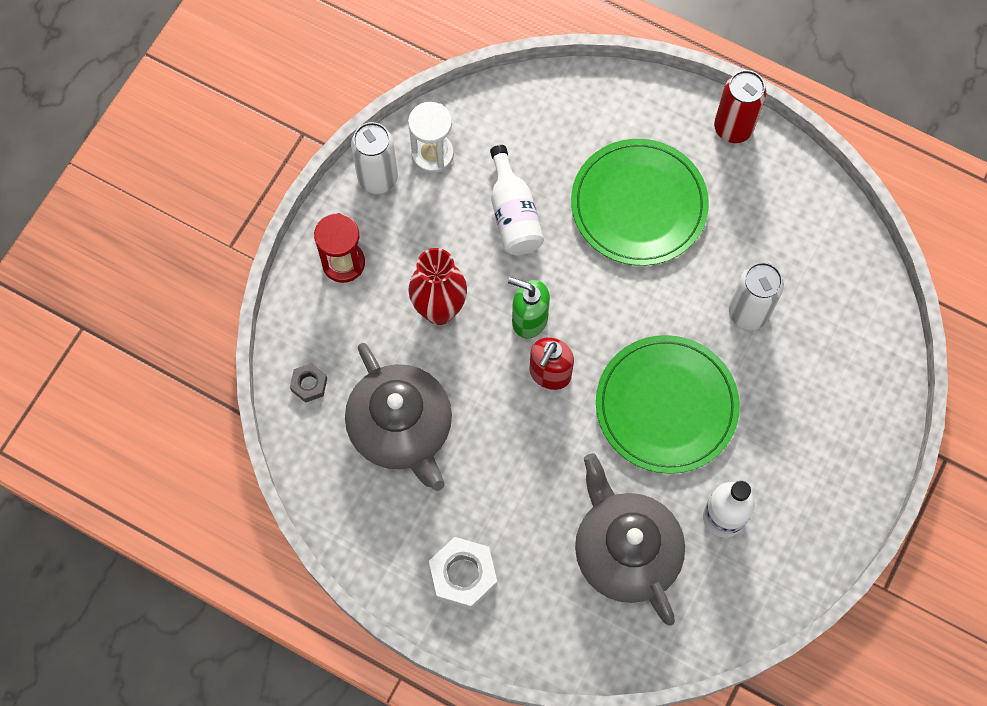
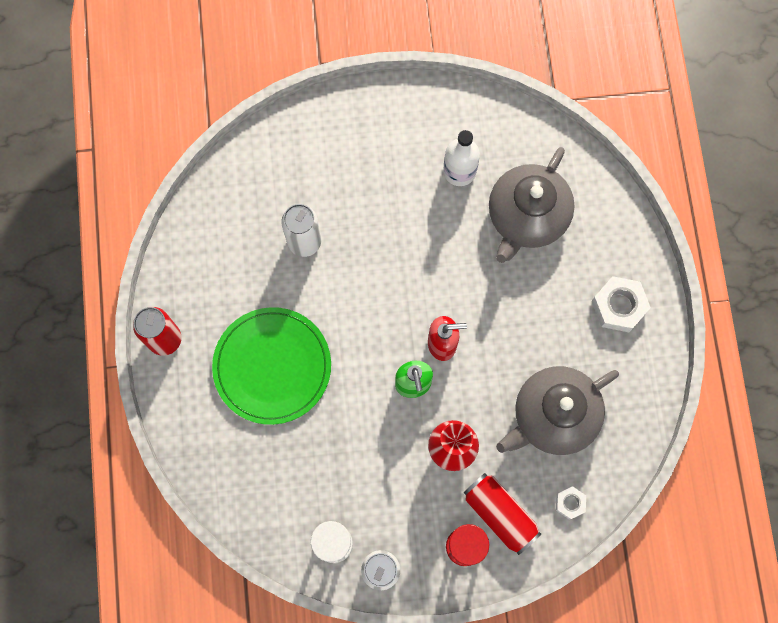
camera: 125 degrees left, 5 degrees up
(309, 384) = (570, 503): grey nut -> white nut
(348, 314) = (500, 514): none -> red can
(401, 428) = (553, 416): grey teapot -> grey teapot turned 150 degrees counterclockwise
(513, 214) = (340, 450): white bottle -> none
(666, 406) = (410, 253): green plate -> none

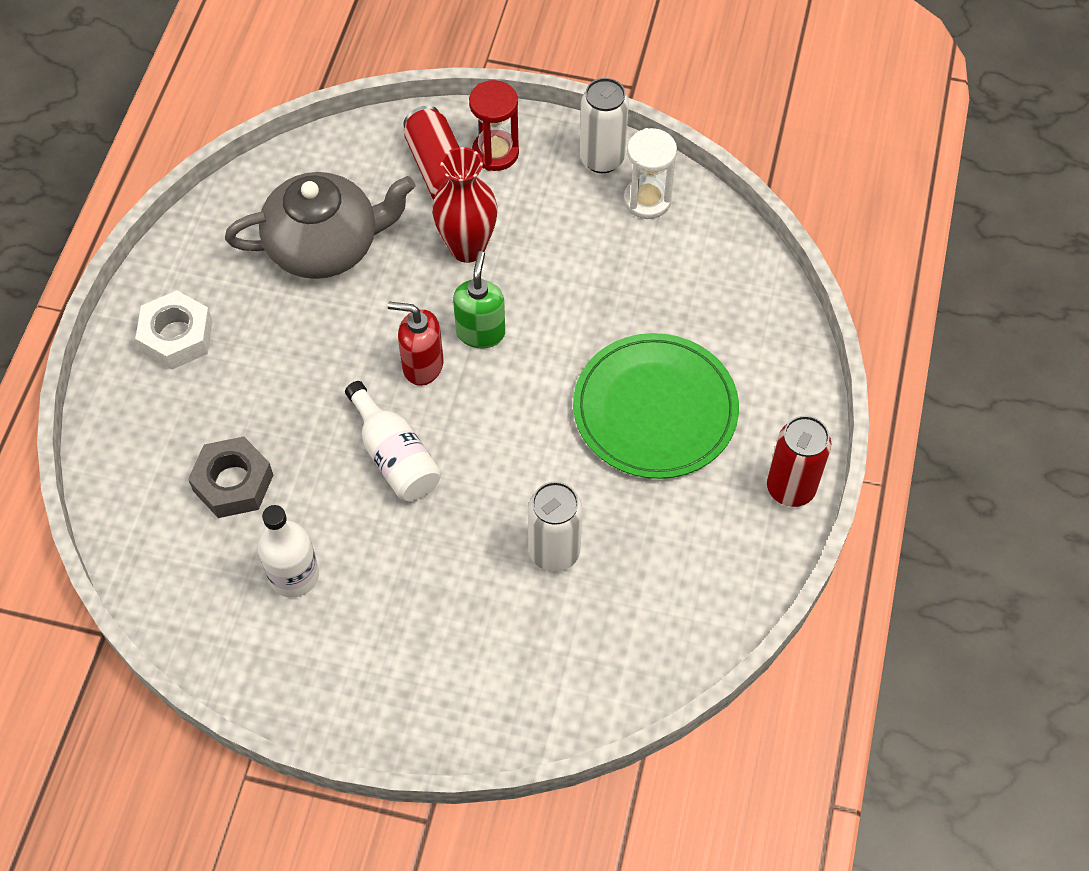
camera: 160 degrees left, 15 degrees down
(432, 271) = (395, 456): none -> white bottle
(526, 216) = (233, 483): grey teapot -> grey nut
(570, 503) = (353, 156): white nut -> none

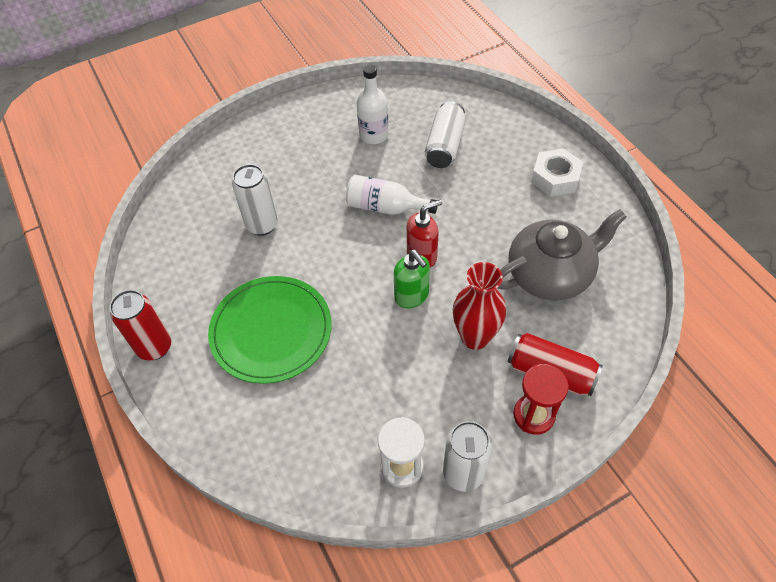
camera: 140 degrees right, 5 degrees down
(233, 483) = (444, 145): grey nut -> white can
(325, 246) = (550, 274): grey teapot -> grey teapot turned 150 degrees counterclockwise

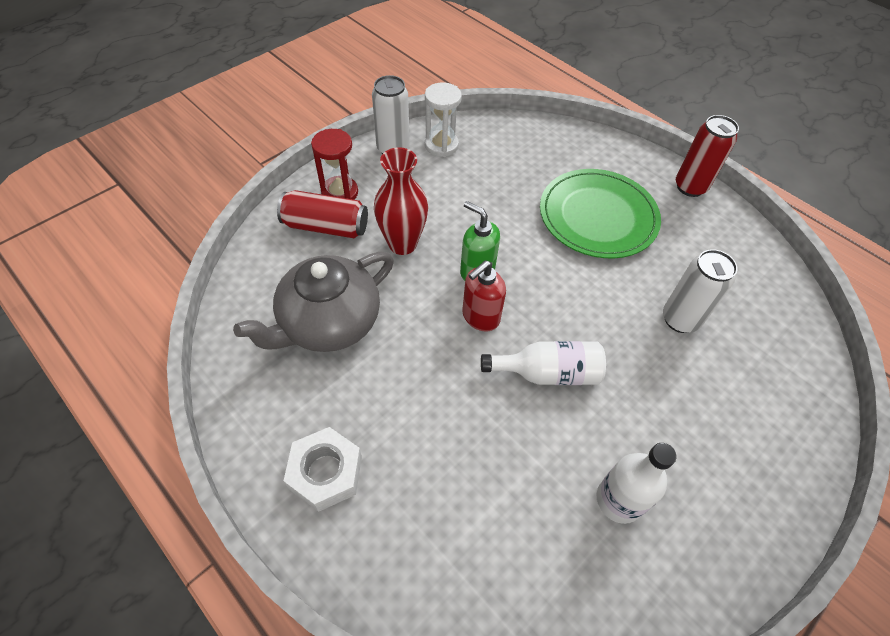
camera: 160 degrees right, 0 degrees up
(444, 145) = (503, 502): white can -> none

